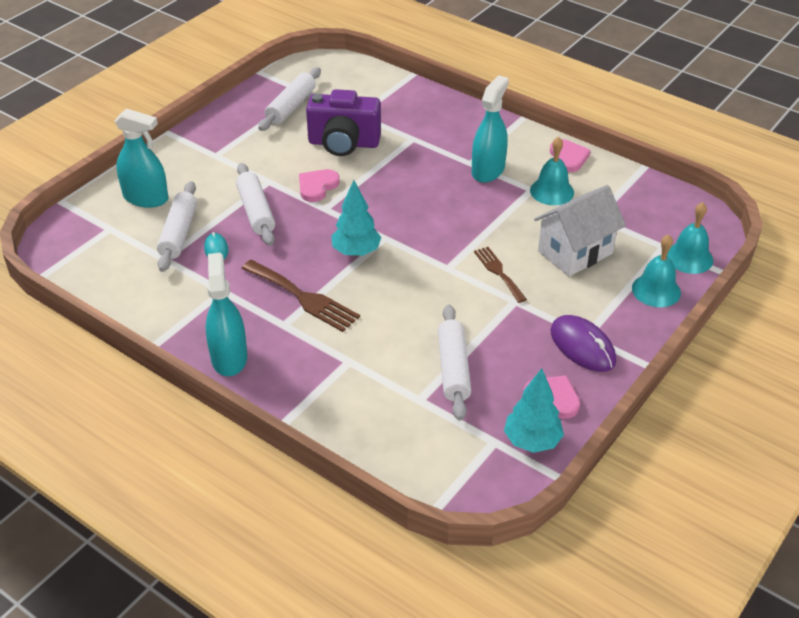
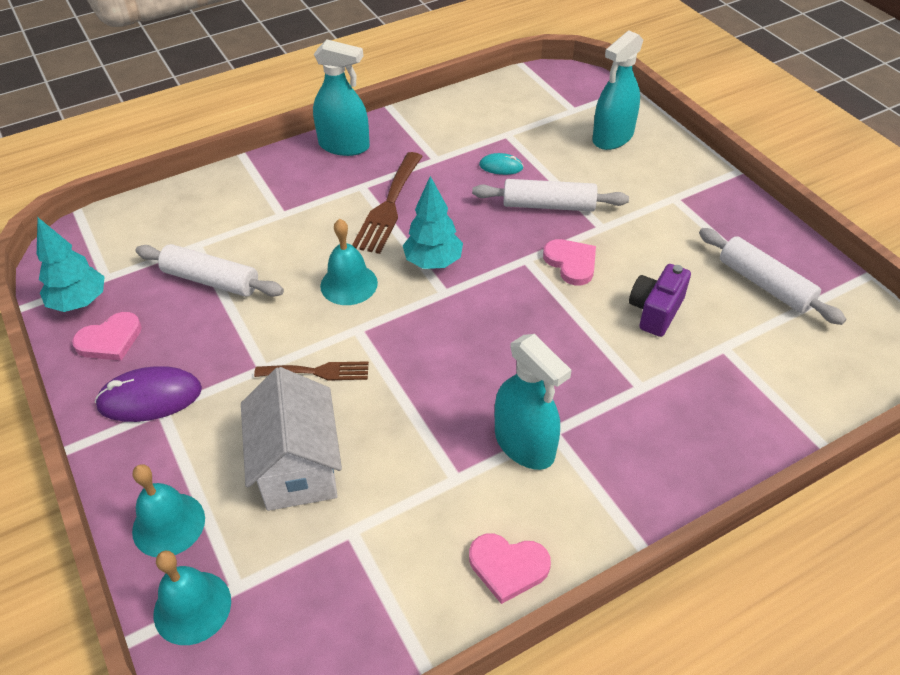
camera: 115 degrees right, 5 degrees up
(179, 233) = (540, 148): white rolling pin -> none
(303, 298) = (388, 206): brown fork -> brown fork turned 45 degrees counterclockwise
(343, 143) = (655, 311): purple camera -> purple camera, size x0.64
(552, 191) = (437, 502): turquoise bell -> turquoise bell (349, 284)

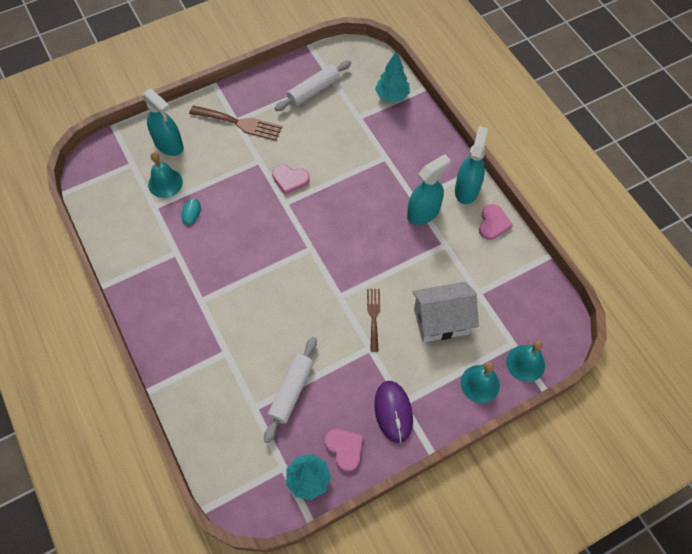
camera: 90 degrees left, 15 degrees up
(344, 146) = (151, 315): turquoise spray bottle -> turquoise spray bottle (467, 189)
(349, 284) = (300, 303): turquoise bell -> turquoise bell (165, 183)
(388, 206) = (226, 282): brown fork -> brown fork (240, 123)
(433, 262) = (284, 254): turquoise tree -> turquoise tree (392, 96)
(549, 205) = (235, 187): white rolling pin -> none
(571, 263) = (290, 179): pink heart -> pink heart turned 135 degrees counterclockwise
(655, 311) = (332, 143): purple camera -> none

